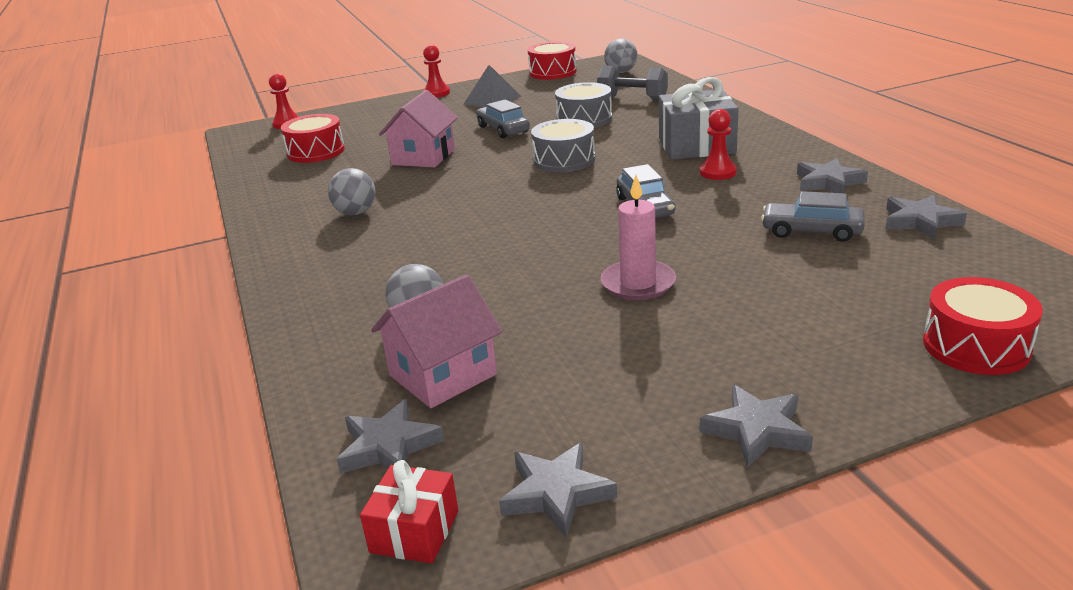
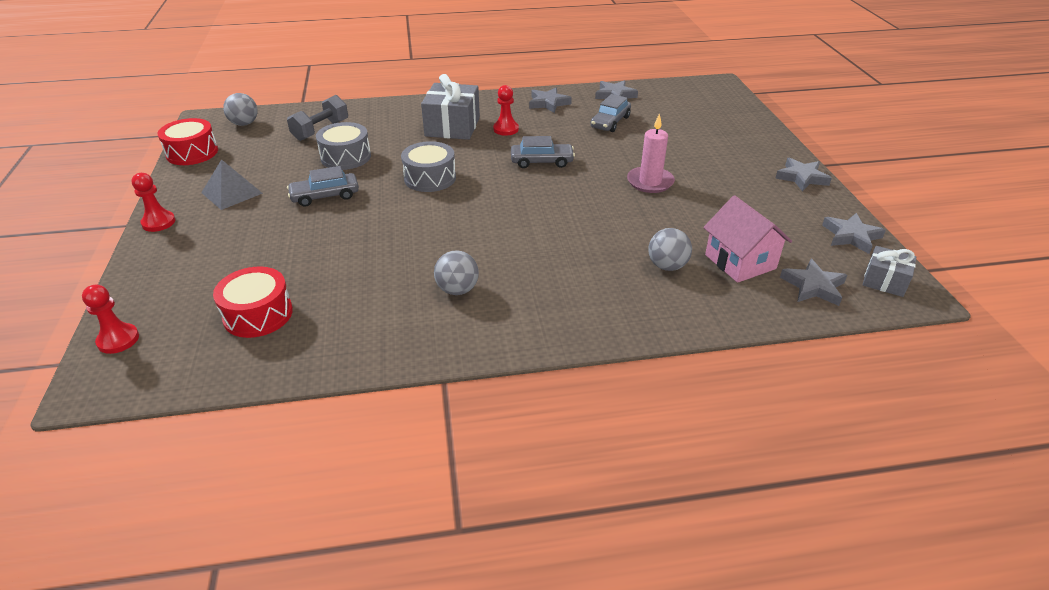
camera: 80 degrees left, 10 degrees up
(414, 531) = (884, 281): red gift -> grey gift
(423, 157) = (351, 244): pink house -> none
(976, 346) = (740, 116): red drum -> none

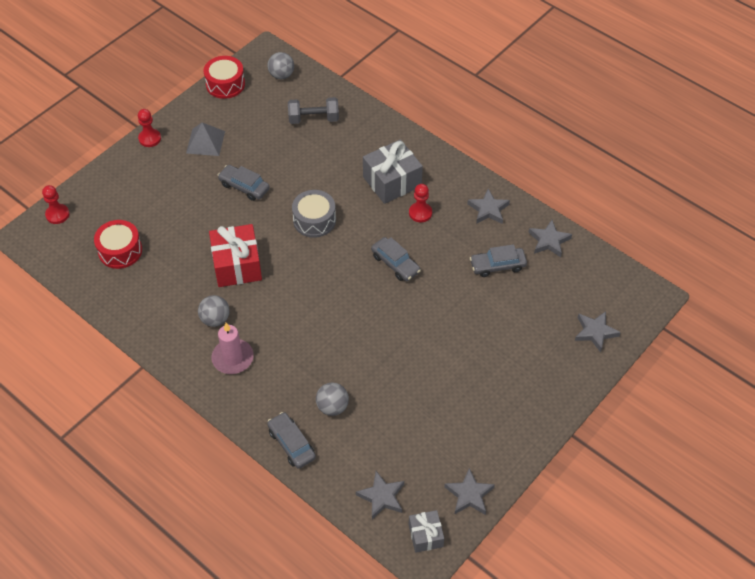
camera: 50 degrees right, 15 degrees up
(346, 157) = (295, 159): grey drum -> none
(410, 243) = (237, 265): none -> red gift
(650, 182) = (429, 341): pink candle -> pink candle (233, 358)
(688, 314) = (291, 444): none -> grey car
(740, 262) = (374, 444): pink house -> none
(801, 178) = (530, 430): grey star -> grey star (595, 332)

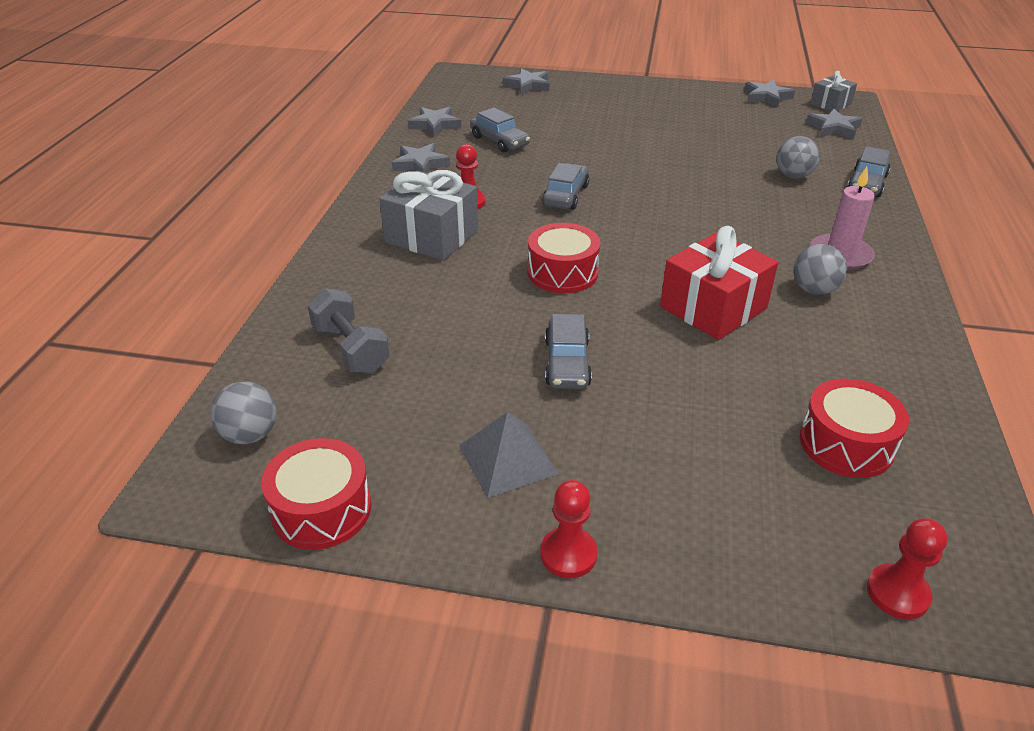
camera: 120 degrees left, 15 degrees down
(314, 220) = (562, 273): grey drum -> red drum

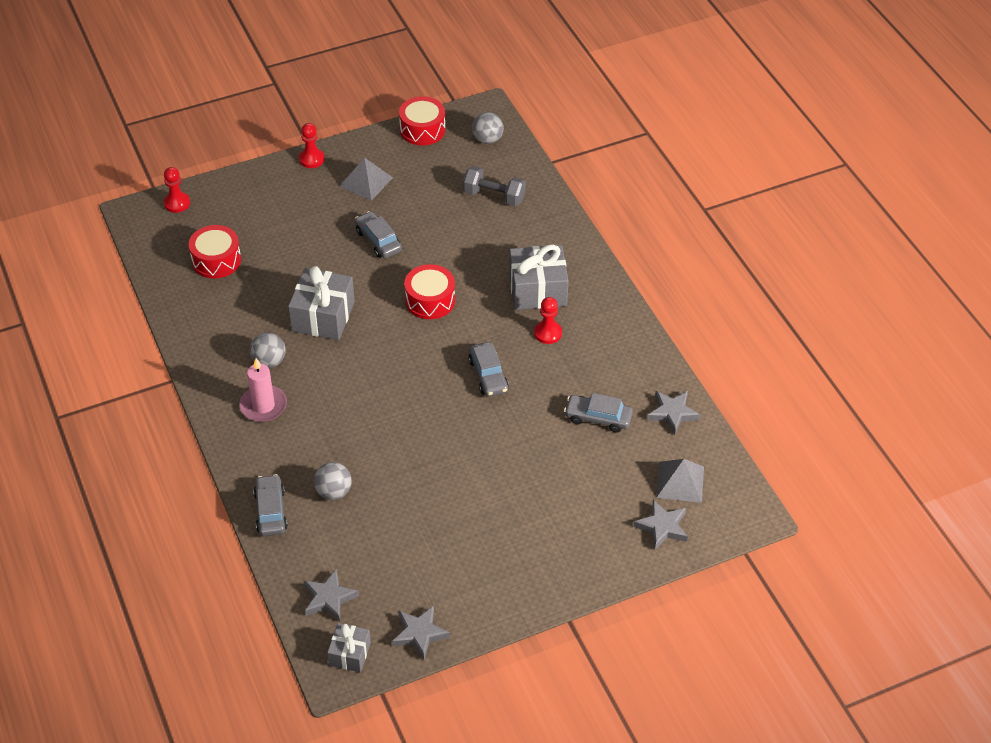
camera: 145 degrees right, 10 degrees up
(420, 164) = (625, 356): grey star -> none
(484, 97) = (680, 482): none -> grey pyramid
(713, 307) = (323, 316): red gift -> grey gift

